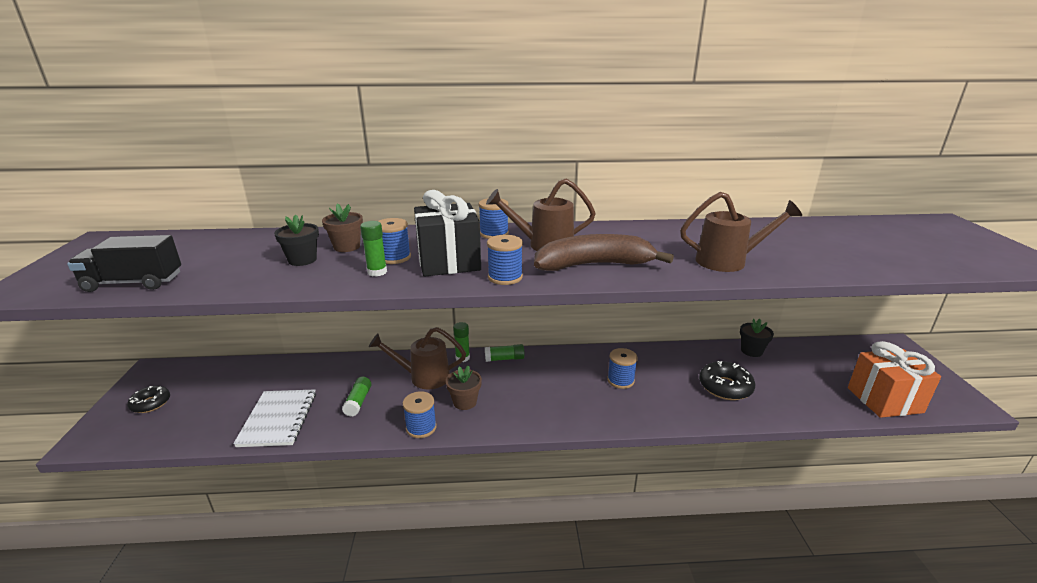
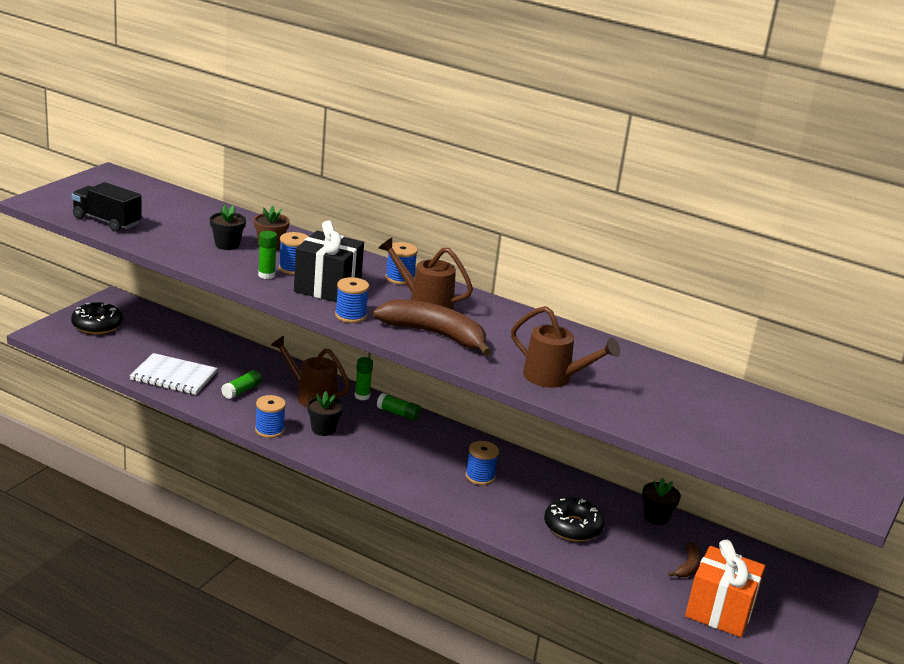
camera: 30 degrees right, 0 degrees up
(151, 403) = (97, 325): black donut -> black donut, size x1.53
(278, 419) = (174, 376): white notebook -> white notebook turned 75 degrees clockwise
(465, 402) = (323, 429): brown flower pot -> black flower pot
(819, 376) = (688, 566): none -> brown banana

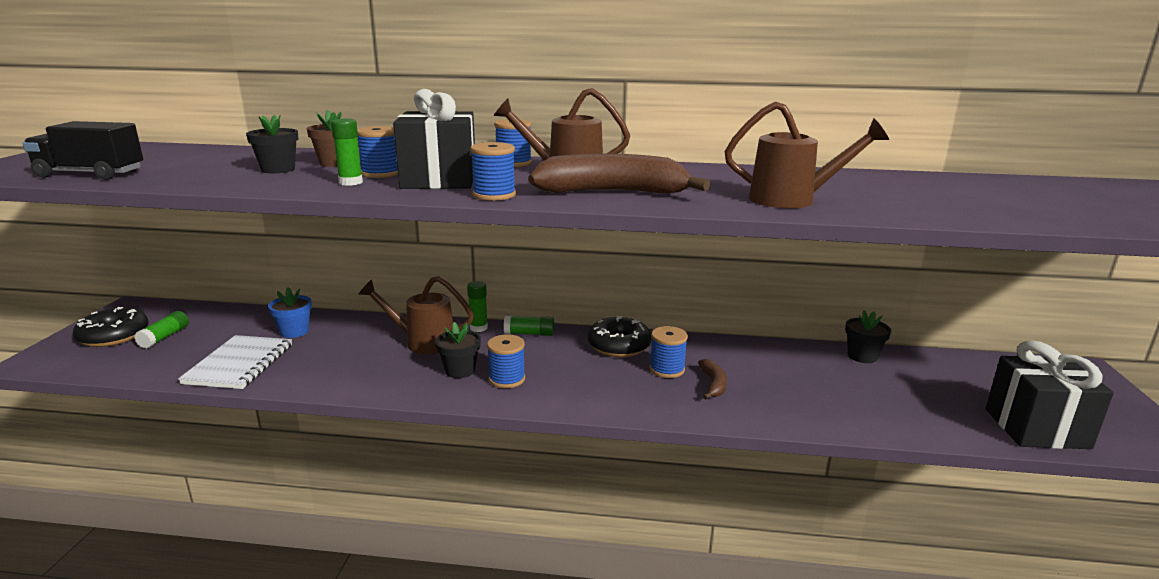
camera: 20 degrees left, 5 degrees down
(174, 376) = (239, 364): white notebook -> white notebook turned 75 degrees counterclockwise
(222, 358) = (294, 331): none -> blue flower pot
(241, 391) = (336, 357): green glue stick -> green glue stick (164, 337)
(269, 430) = (395, 389): blue spool -> blue spool (507, 379)
(572, 527) = (806, 390): black donut -> black donut (619, 346)
(688, 566) = (948, 393): brown banana -> brown banana (713, 384)
(719, 611) = (1036, 428): orange gift -> black gift

